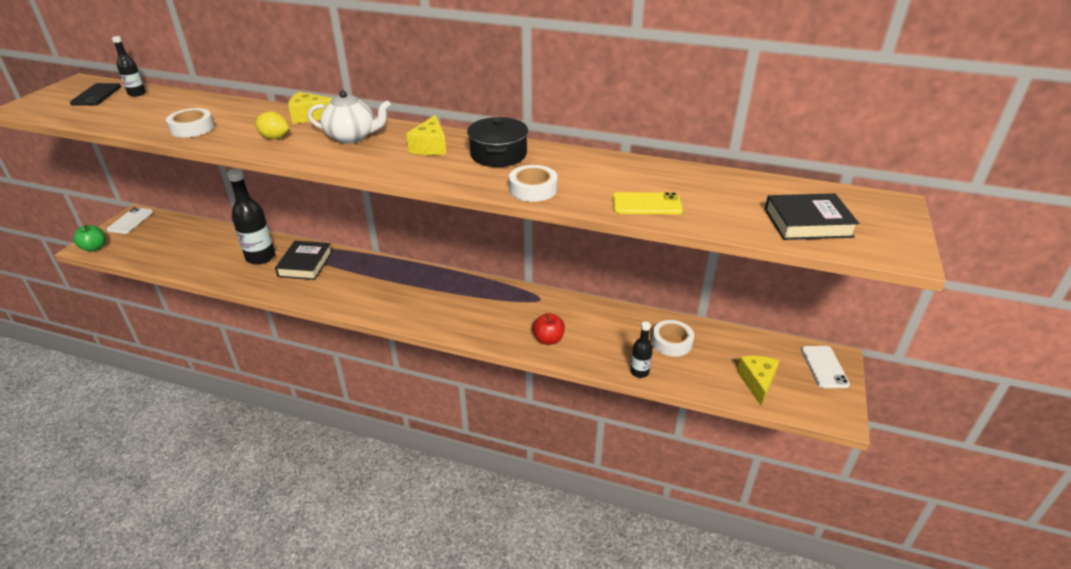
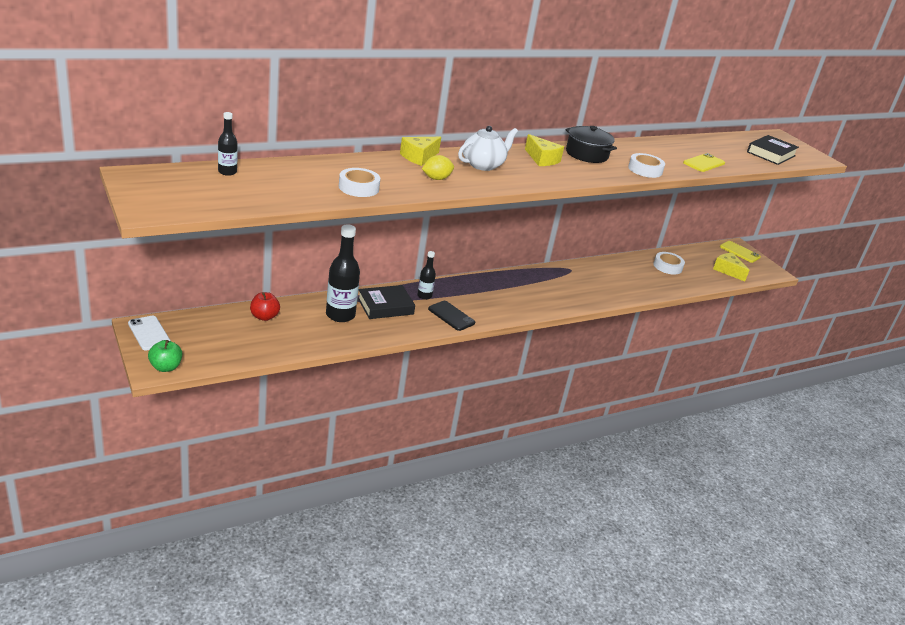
camera: 50 degrees left, 5 degrees down
(96, 95) = (191, 182): black phone -> black phone (451, 316)
(305, 264) = (385, 306): black book -> black book turned 75 degrees counterclockwise
(548, 339) = (613, 290): red apple -> red apple (264, 317)
(639, 372) = (678, 288): black bottle -> black bottle (424, 296)
(824, 367) = (739, 252): white phone -> yellow phone

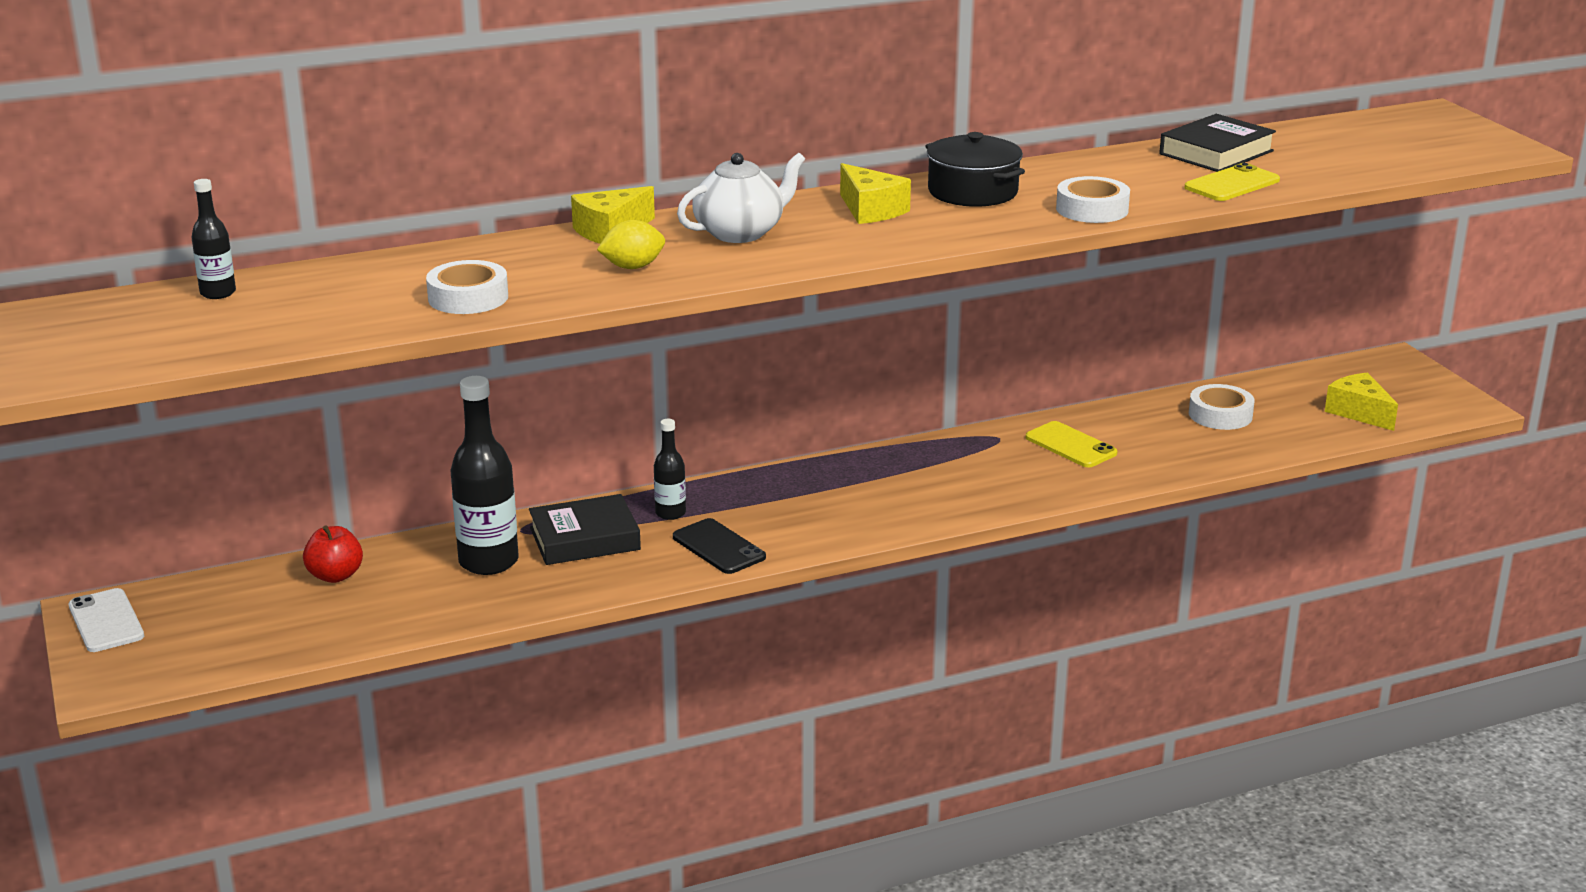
camera: 10 degrees right, 5 degrees down
(165, 367) = (126, 680): green apple -> none
(739, 252) = (1397, 372): yellow phone -> yellow phone (1071, 445)
(771, 154) = (1398, 151): black book -> black book (1216, 152)

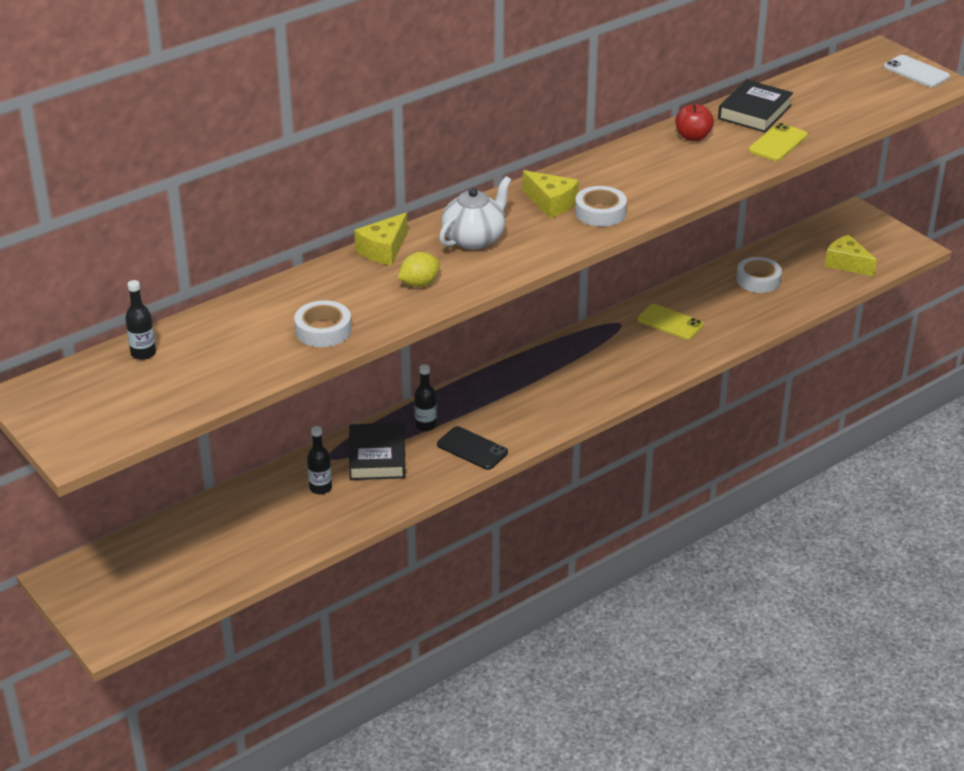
camera: 15 degrees left, 10 degrees up
(106, 621) = (76, 585): white phone -> white phone (916, 72)
(335, 576) = (219, 518): red apple -> red apple (693, 137)
(488, 562) = (320, 488): black bottle -> black bottle, size x0.54
(584, 539) = (377, 457): black book -> black book turned 60 degrees counterclockwise
(972, 192) = (611, 175): black pot -> none
(1092, 209) = (697, 181): white tape -> white tape (600, 212)

